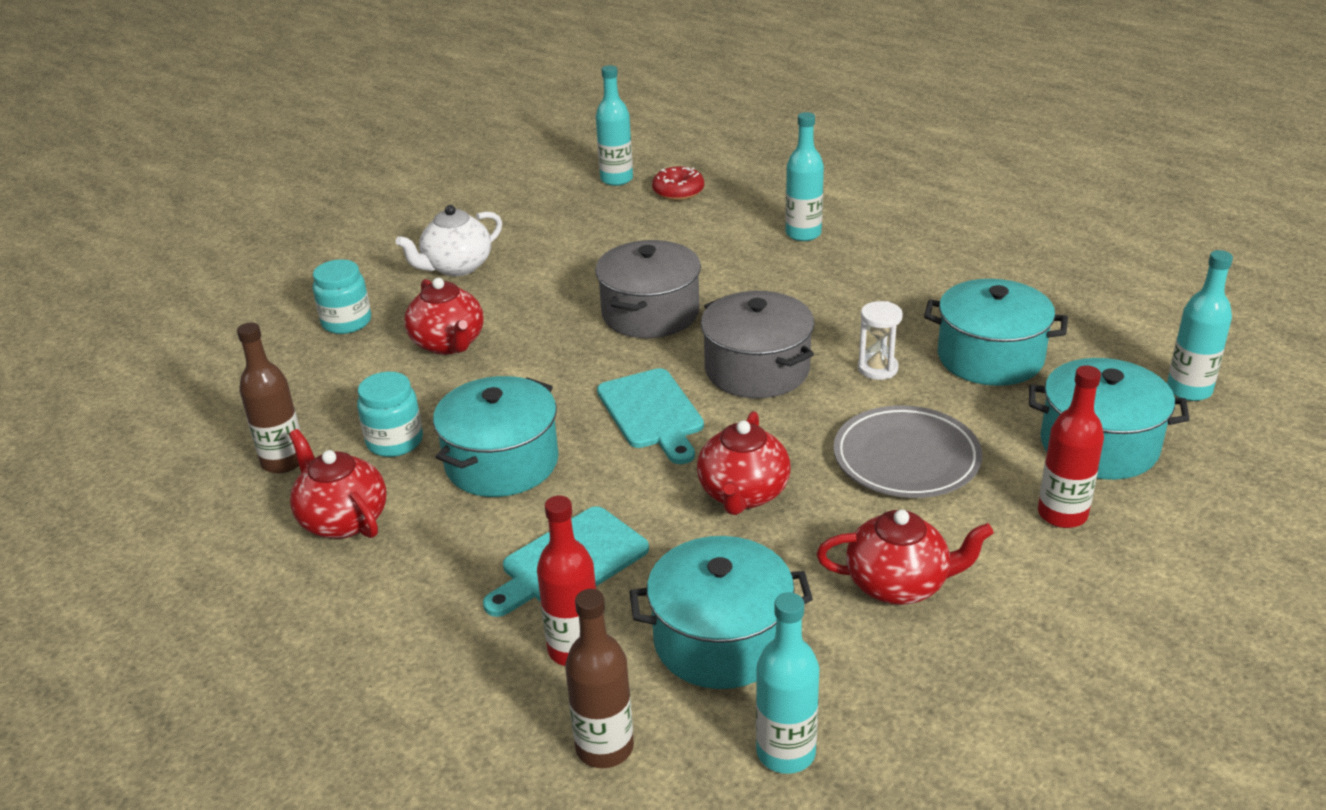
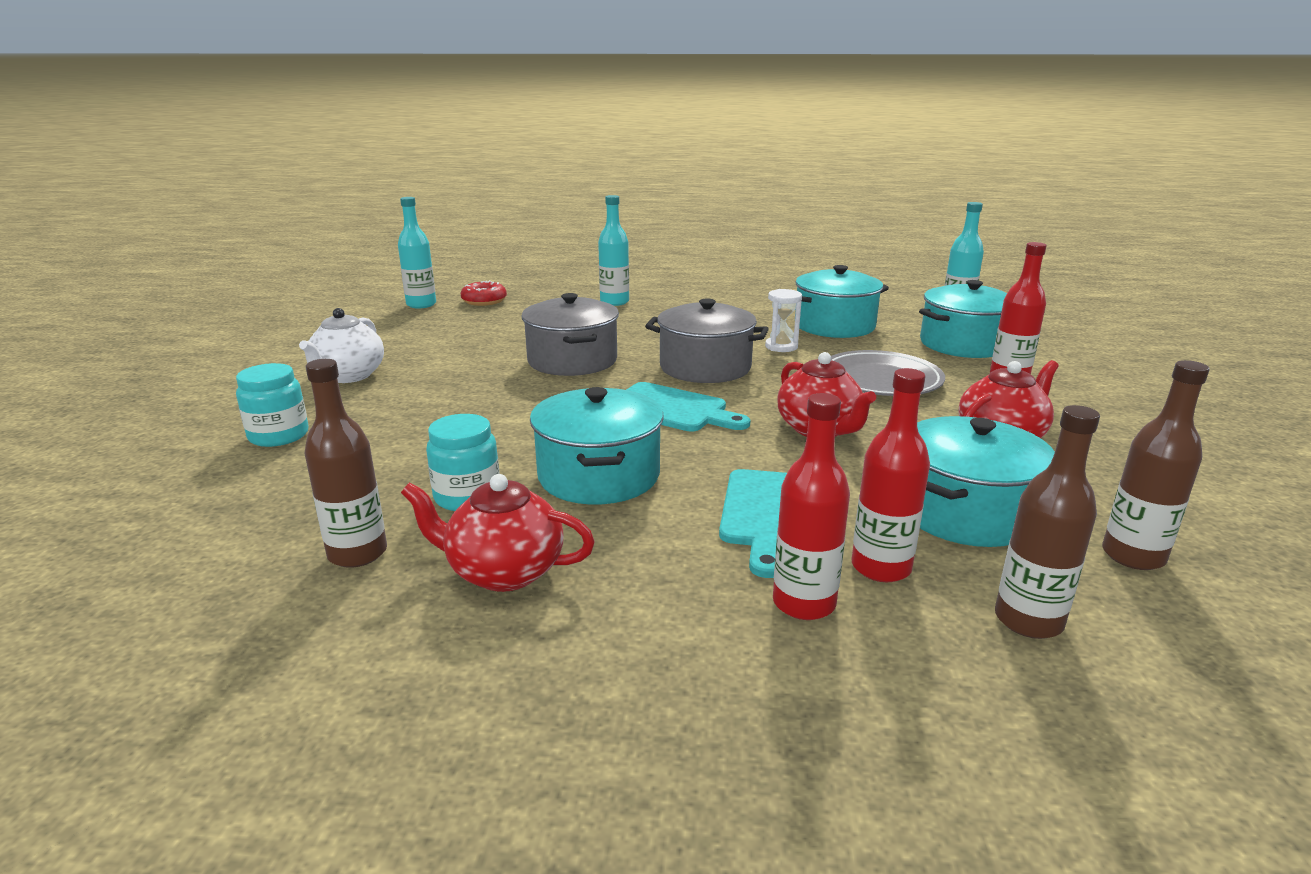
camera: 40 degrees left, 10 degrees down
(448, 344) = (418, 421): red teapot -> none
(481, 646) = (804, 603): none -> red bottle
(786, 752) = (1133, 556): turquoise bottle -> brown bottle

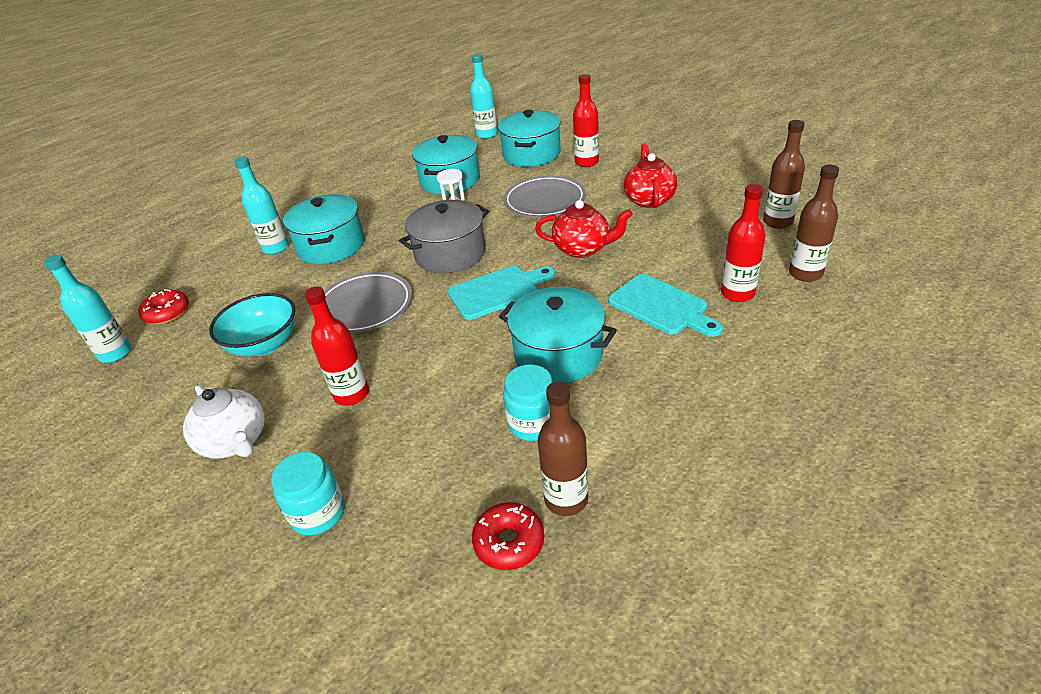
camera: 50 degrees left, 15 degrees up
(278, 539) = (509, 542): none -> red donut
(478, 344) = (264, 345): none -> turquoise bowl
(503, 571) = (642, 432): red teapot -> none
(572, 361) = (365, 306): grey pot -> grey plate
(804, 603) = (750, 331): red bottle -> red bottle (351, 394)
(965, 512) = (709, 246): turquoise pot -> turquoise pot (331, 246)

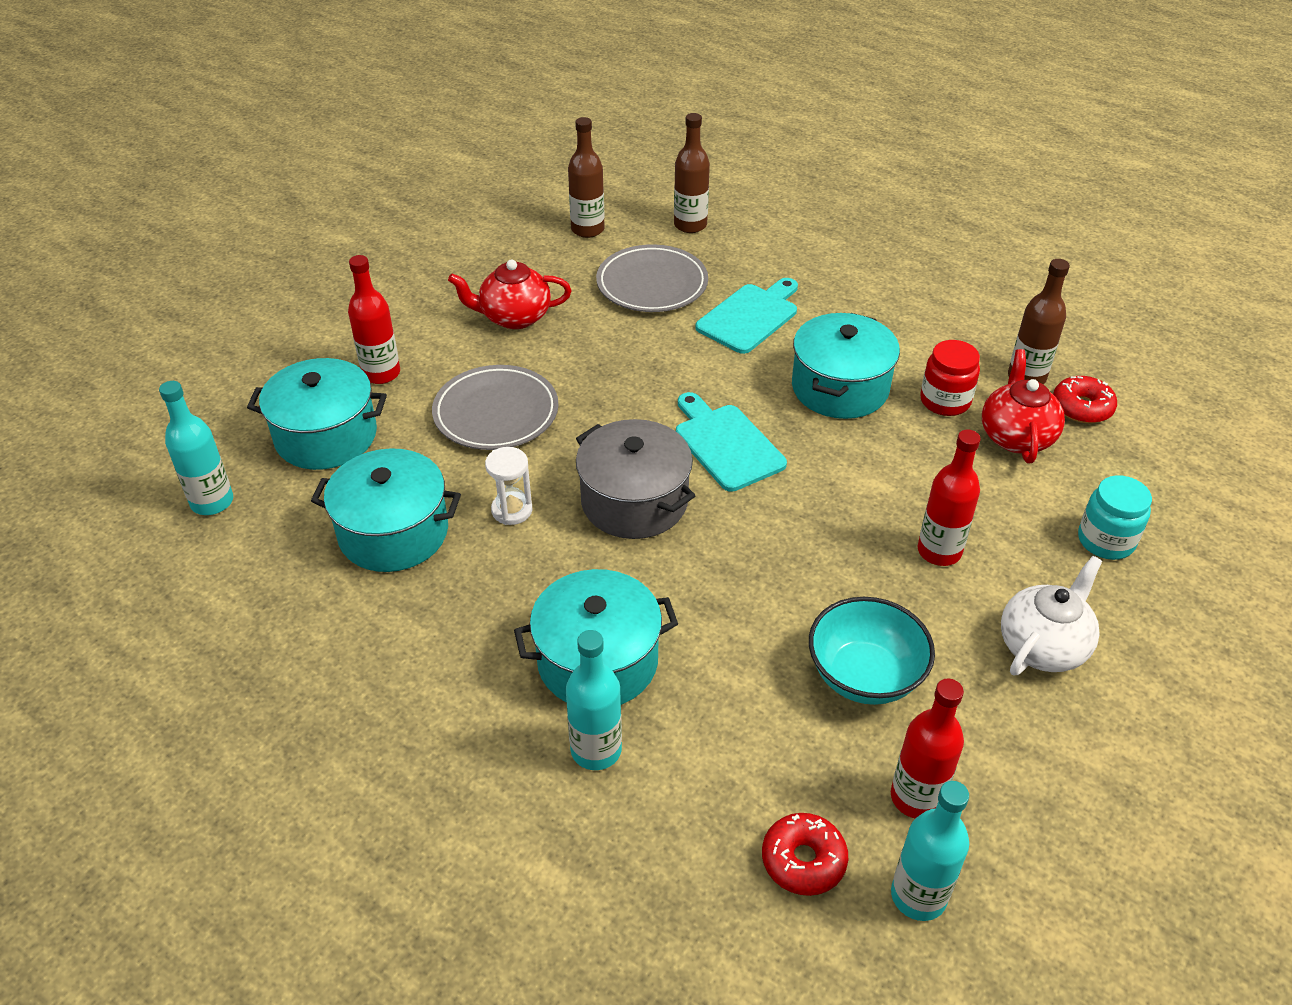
camera: 100 degrees left, 5 degrees up
(365, 306) = (766, 576): grey plate -> grey plate (652, 284)
(533, 423) = (945, 401): turquoise jar -> red jar
(583, 249) = (631, 374): red teapot -> red teapot (1016, 436)
(737, 293) = (725, 267): red bottle -> red bottle (916, 797)

